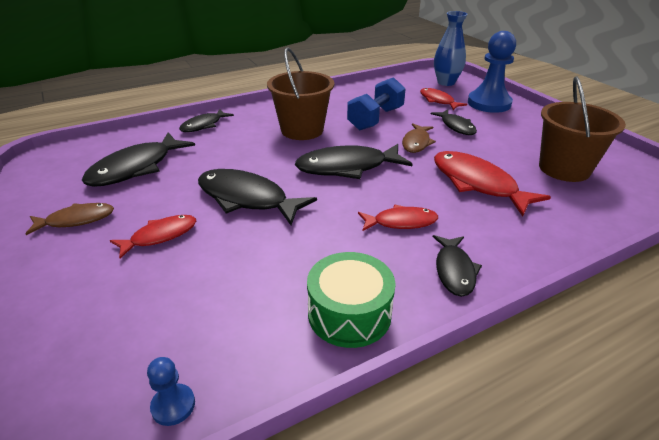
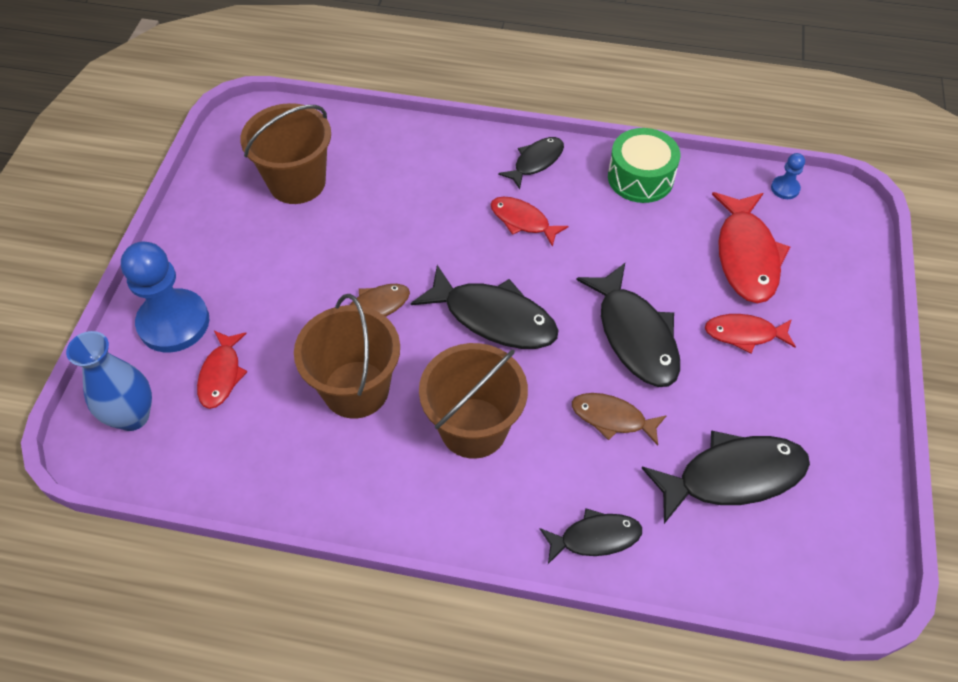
camera: 140 degrees left, 20 degrees up
(76, 220) = (822, 410): brown fish -> brown fish (612, 418)
(375, 119) = (356, 389): blue dumbbell -> brown bucket
(456, 126) = (288, 306): black fish -> none
(477, 184) = (401, 217): red fish -> red fish (746, 256)

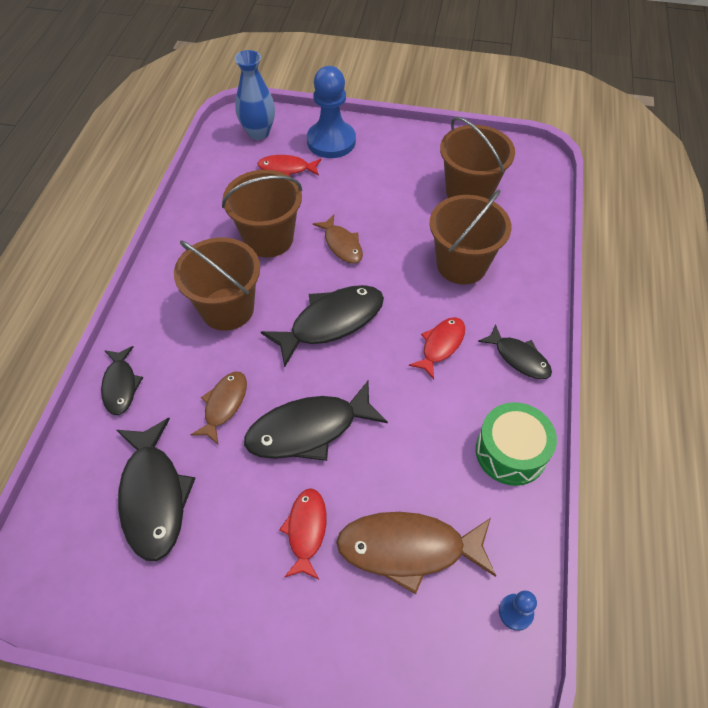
camera: 90 degrees right, 0 degrees up
(412, 197) = (461, 265): none -> brown bucket
(493, 318) = (331, 322): black fish -> black fish turned 150 degrees counterclockwise
(746, 256) = (408, 548): red fish -> brown fish

